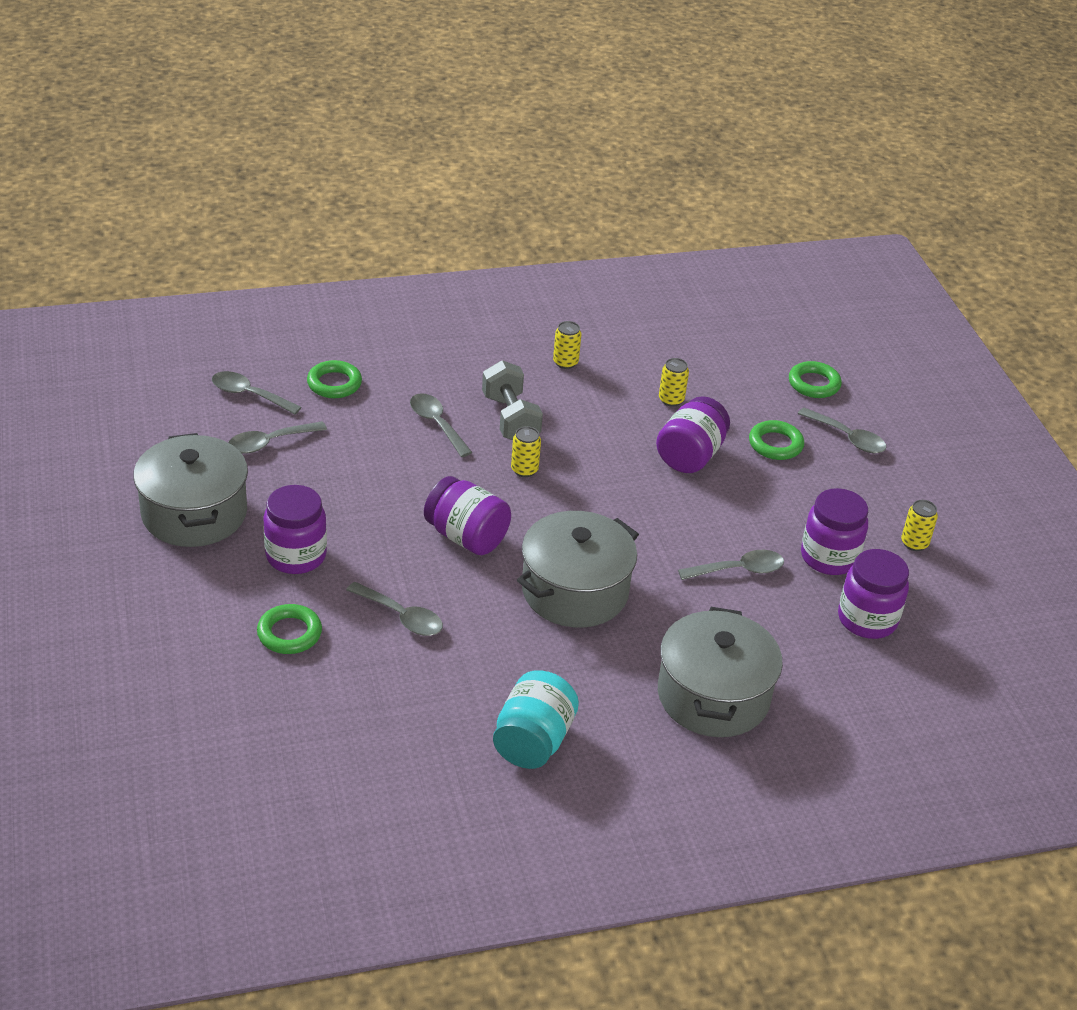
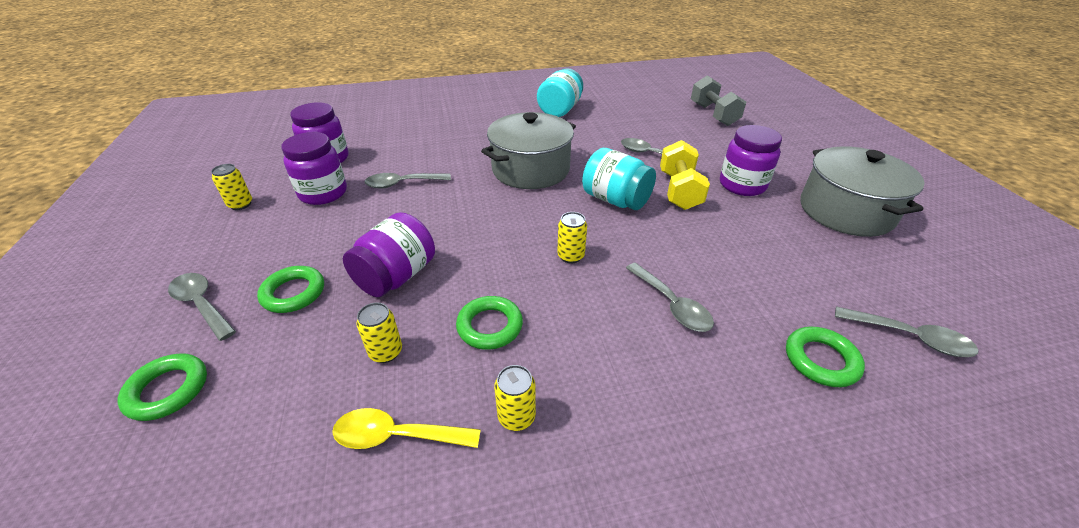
camera: 175 degrees left, 0 degrees up
(269, 443) = (835, 276): grey spoon -> none
(289, 633) = (717, 146): green ring -> green ring (490, 326)
(382, 549) = (679, 190): none -> yellow dumbbell
(466, 537) = (615, 200): purple jar -> turquoise jar
(510, 419) = (589, 315): grey dumbbell -> grey dumbbell (713, 114)
(642, 357) = (397, 436): none -> yellow spoon
(713, 696) = (453, 125): grey pot -> none

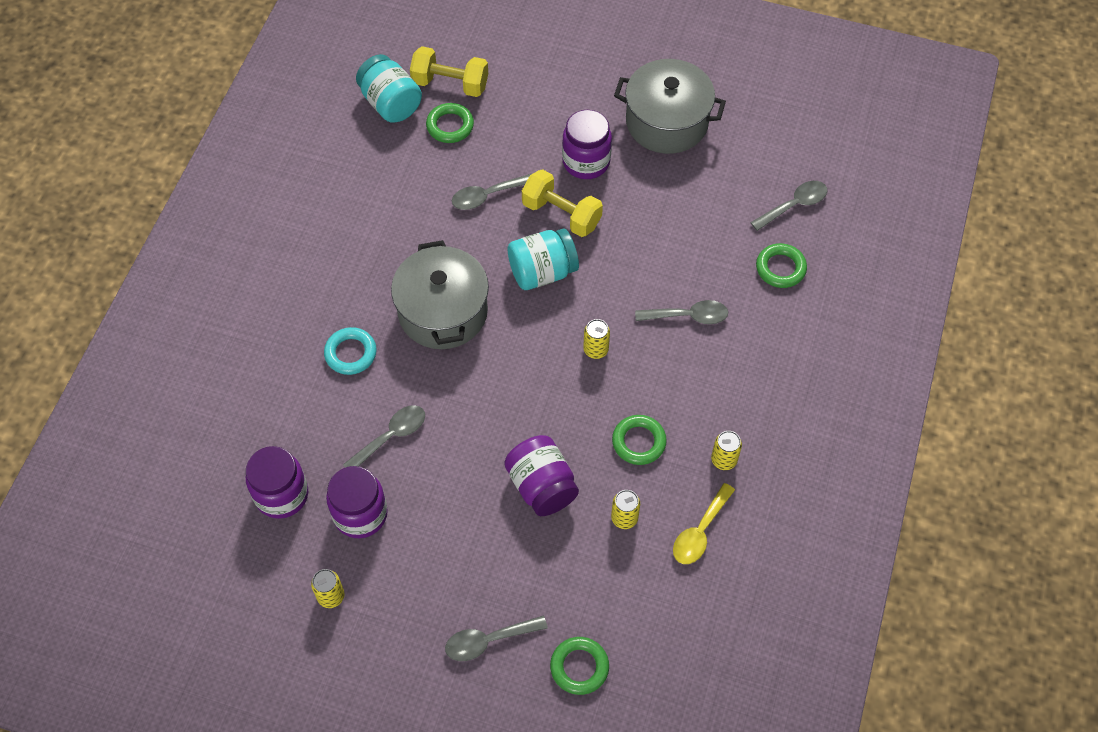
camera: 60 degrees left, 20 degrees up
(293, 293) = (516, 568): green ring -> green ring (450, 126)
(402, 184) = (391, 436): grey spoon -> grey spoon turned 150 degrees counterclockwise
(462, 147) = (351, 353): none -> turquoise ring
(560, 110) = (329, 216): turquoise jar -> turquoise jar (391, 103)
(713, 114) = (450, 84): grey dumbbell -> yellow dumbbell

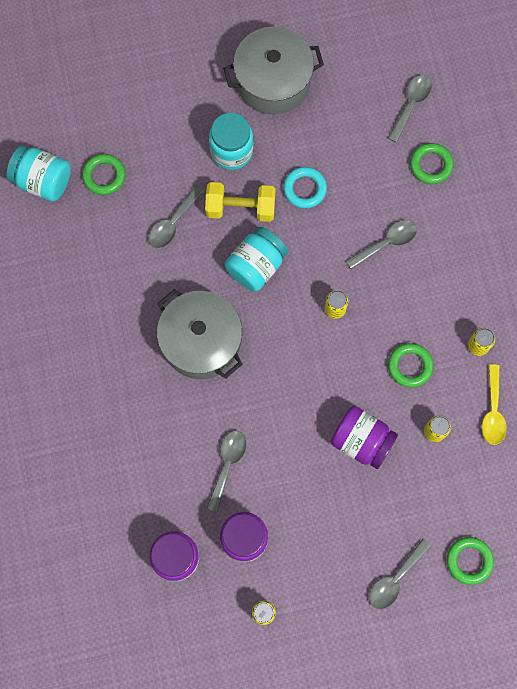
camera: 30 degrees left, 15 degrees up
(351, 353) = (153, 415): turquoise ring -> turquoise ring (304, 189)
(450, 84) = (80, 137): yellow dumbbell -> none
(586, 162) = (231, 151): purple jar -> turquoise jar

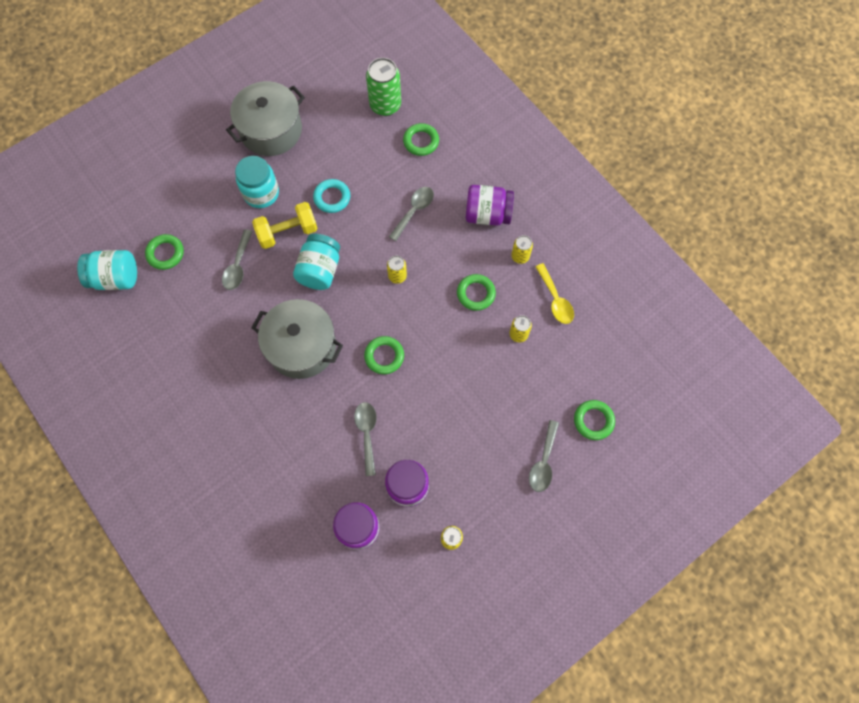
camera: 25 degrees left, 5 degrees down
(282, 391) = (384, 356): none -> green ring
(361, 441) = (465, 366): purple jar -> purple jar (487, 214)
(411, 105) = (385, 105): grey spoon -> green can

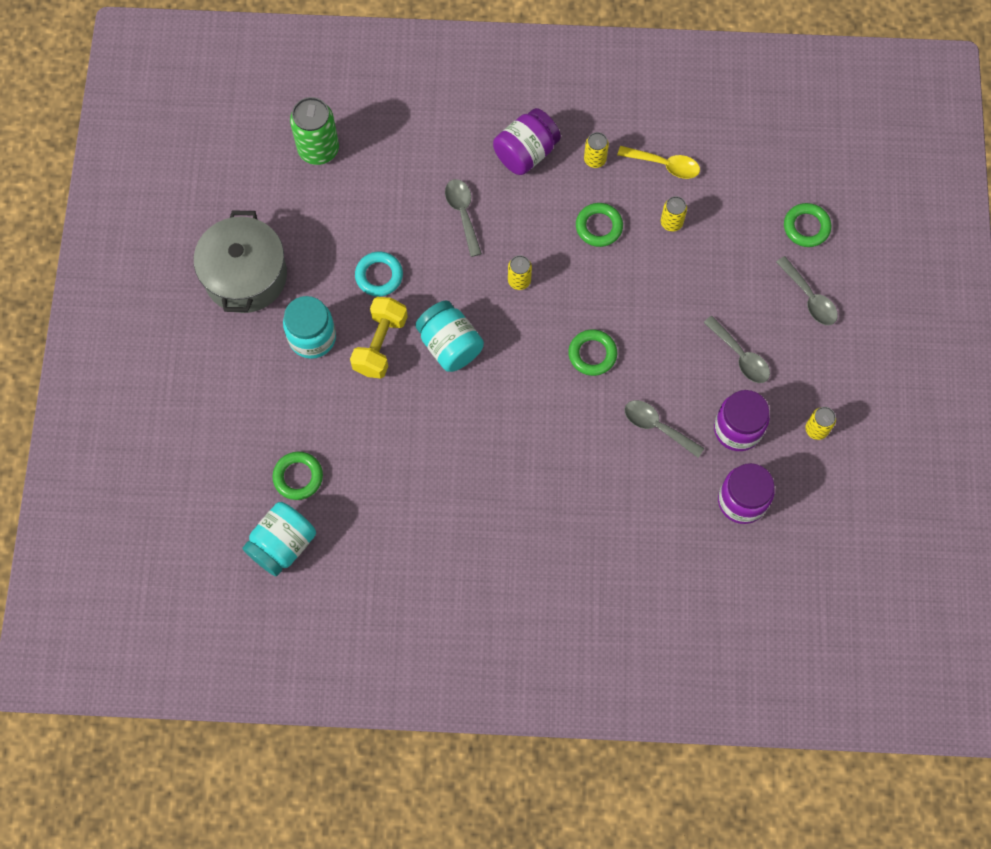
camera: 50 degrees left, 0 degrees up
(238, 266) = (376, 417): grey spoon -> grey spoon (740, 356)
(302, 346) = (517, 420): grey pot -> none
(421, 141) = (391, 149): green ring -> none

